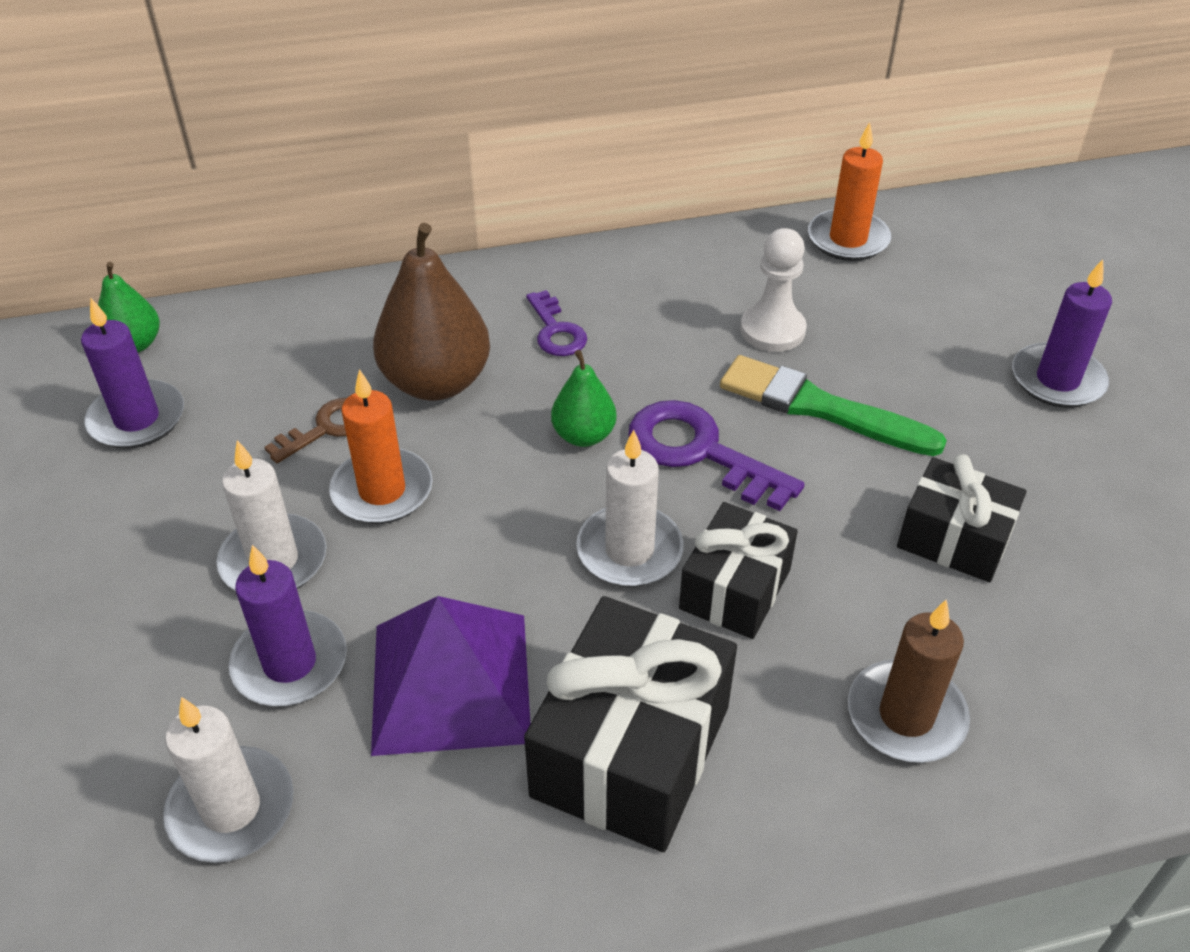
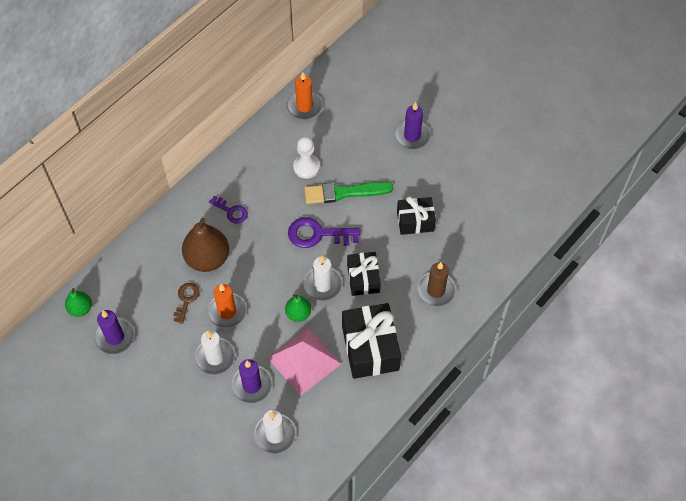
camera: 35 degrees left, 15 degrees up
(450, 682) = (304, 360): purple pyramid -> pink pyramid
(584, 435) = (275, 250): green pear -> green pear (298, 313)

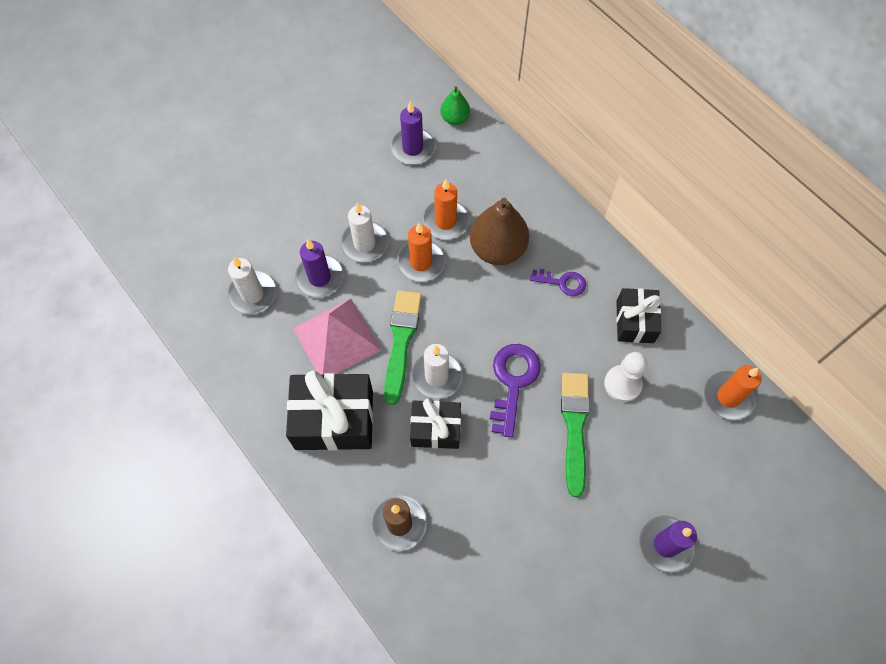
camera: 100 degrees right, 5 degrees up
(186, 300) = (445, 221): brown key -> orange candle
(231, 211) = (562, 282): purple key -> purple key turned 120 degrees counterclockwise
(298, 313) = (401, 341): green pear -> green brush
(415, 221) = (515, 518): black gift -> black gift (635, 321)

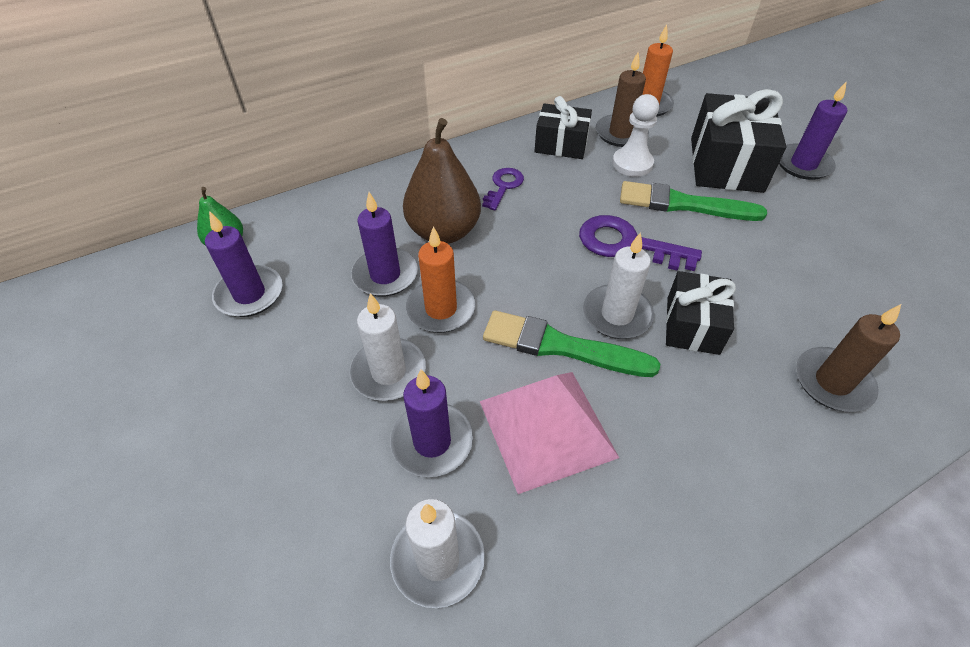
camera: 80 degrees left, 15 degrees down
(334, 420) = (684, 447): black gift -> black gift (726, 164)
(445, 221) = (385, 275): orange candle -> purple candle
(668, 373) = (621, 133): none -> brown candle

